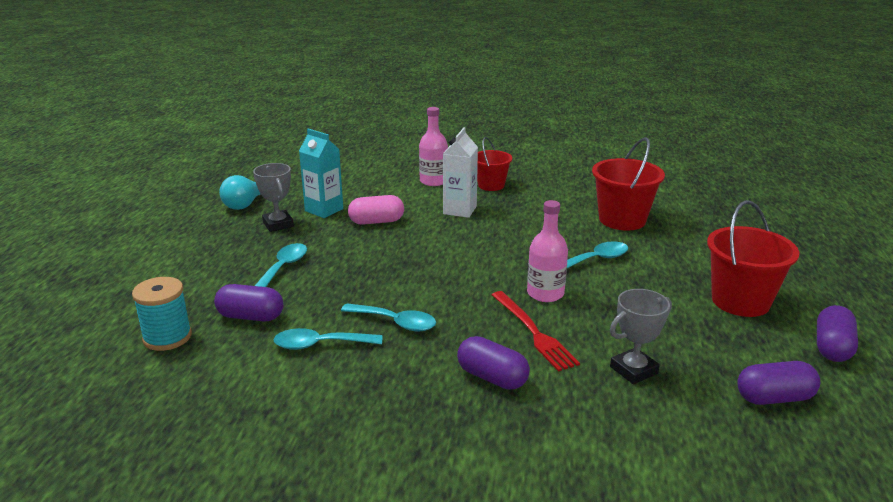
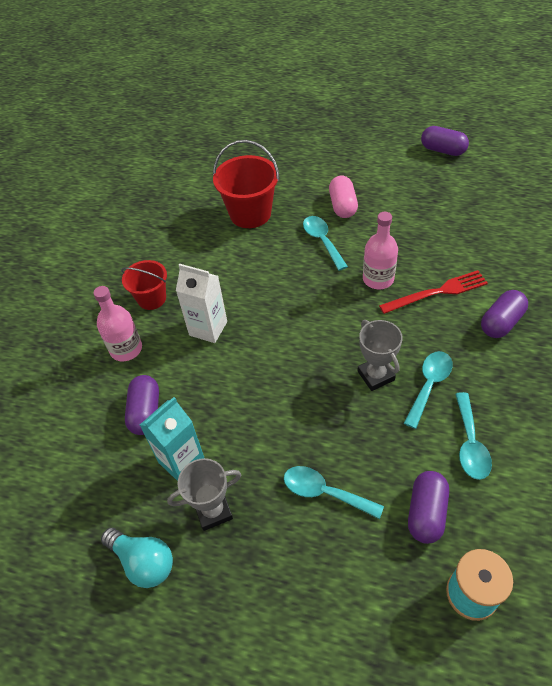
camera: 80 degrees left, 25 degrees up
(376, 222) = (223, 404): pink capsule -> pink capsule (342, 206)
(633, 370) = (480, 244): grey trophy -> grey trophy (376, 375)
(740, 301) = (388, 176): red bucket -> none
(774, 398) = (501, 187): purple capsule -> purple capsule (145, 412)

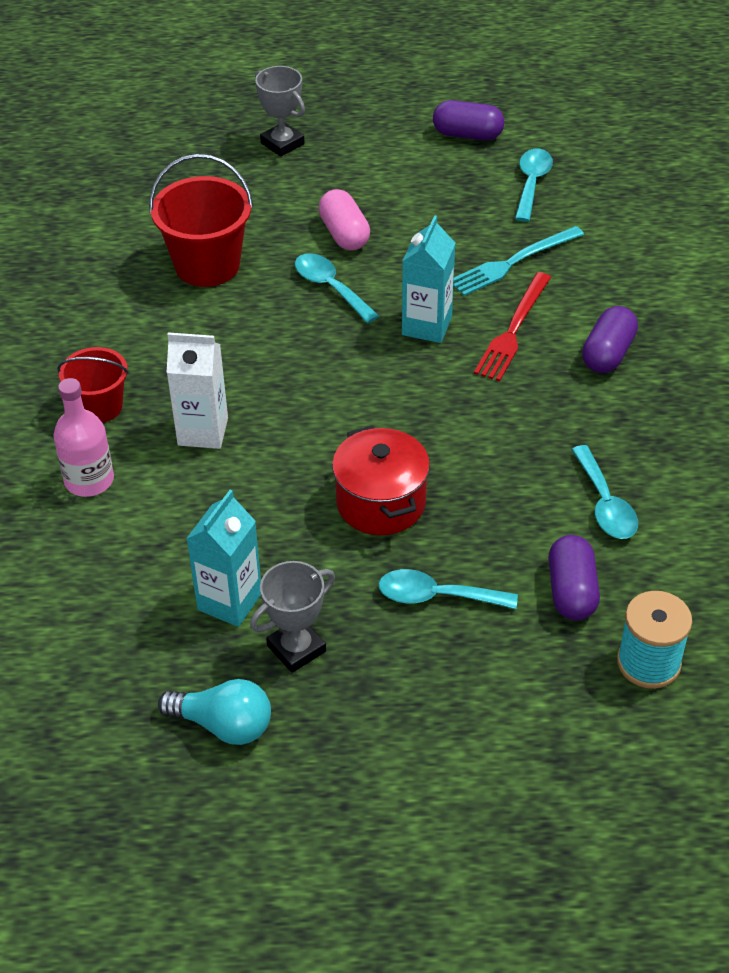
camera: 20 degrees left, 5 degrees down
(145, 412) = (153, 553): purple capsule -> none
(307, 407) = (381, 503): none -> red pot
(376, 375) = (461, 448): grey trophy -> grey trophy (282, 143)
(378, 279) = (427, 326): pink bottle -> turquoise carton
(429, 385) = (534, 446): turquoise spoon -> turquoise spoon (531, 183)
(437, 292) = (513, 330): red fork -> red fork turned 150 degrees clockwise
(450, 243) = (513, 262): none -> turquoise fork

